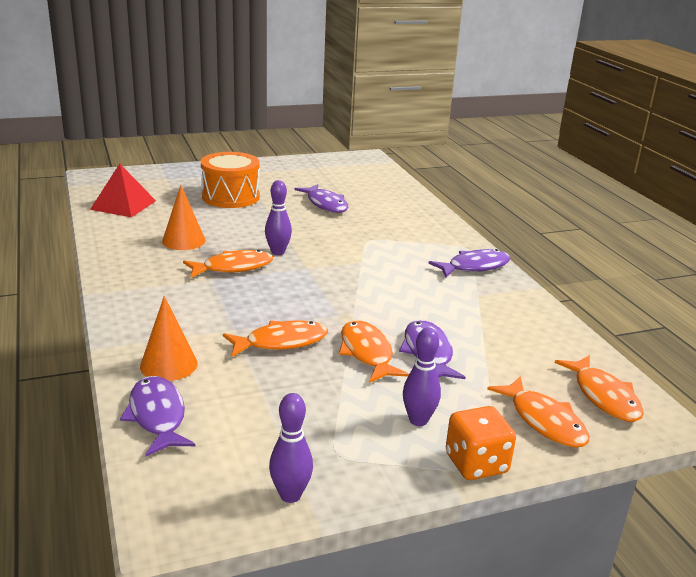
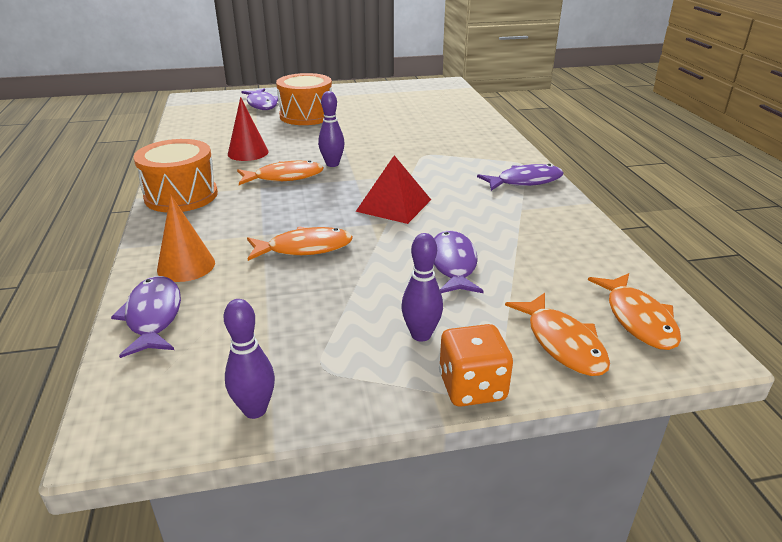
camera: 10 degrees right, 5 degrees up
(123, 205) = (206, 122): red pyramid -> red pyramid (393, 205)
(131, 291) = (181, 196): none -> orange drum
(183, 241) = (248, 153): orange cone -> red cone
(325, 204) = (393, 123): purple fish -> purple fish (262, 104)
(367, 353) = (388, 262): orange fish -> none

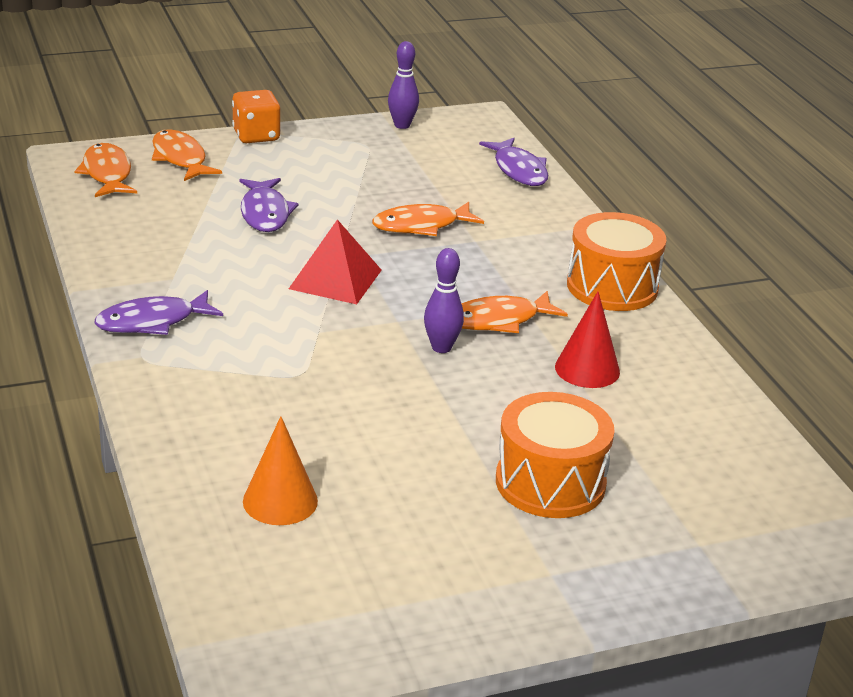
camera: 170 degrees right, 0 degrees up
(186, 266) = (528, 207): orange cone -> orange cone (280, 501)
(262, 104) = (671, 525): purple fish -> none
(421, 335) = (294, 162): purple bowling pin -> none

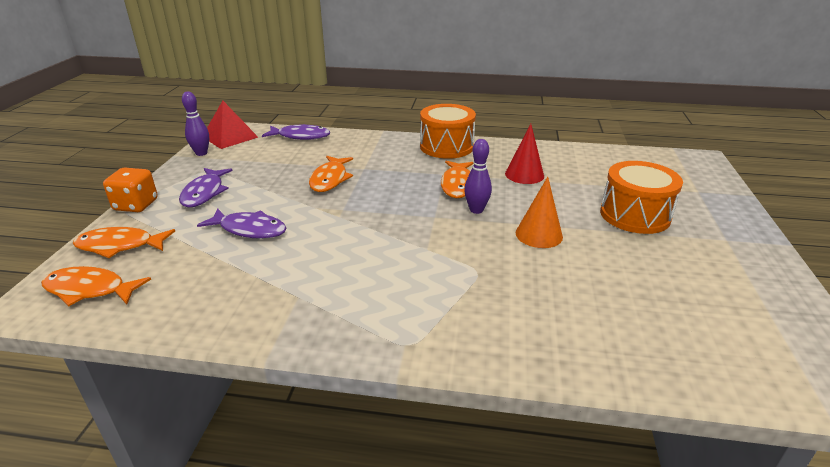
camera: 60 degrees left, 0 degrees up
(152, 322) = (356, 325): purple fish -> purple fish (204, 193)
(280, 501) = (638, 322): orange cone -> orange cone (539, 234)
(335, 279) = (365, 225): red pyramid -> red pyramid (230, 137)

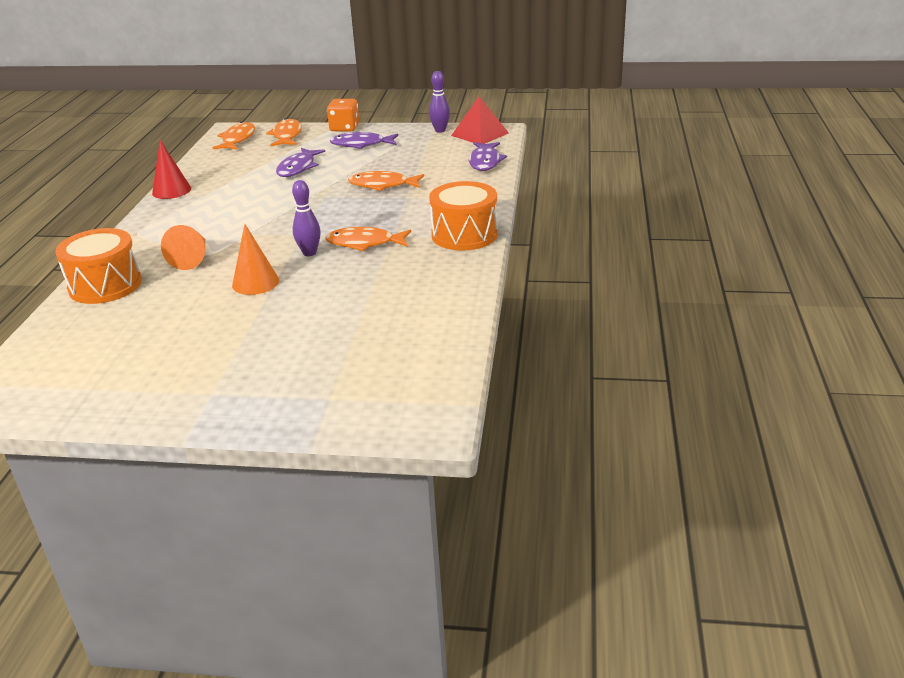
camera: 90 degrees right, 0 degrees up
(488, 282) = (192, 258): none -> orange cone
(524, 174) = (386, 280): red cone -> red cone (171, 190)
(635, 215) = (278, 340): orange drum -> orange drum (105, 285)

